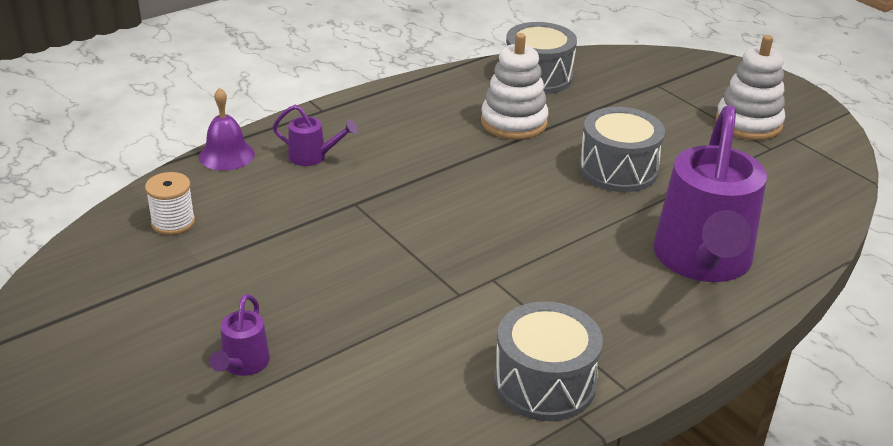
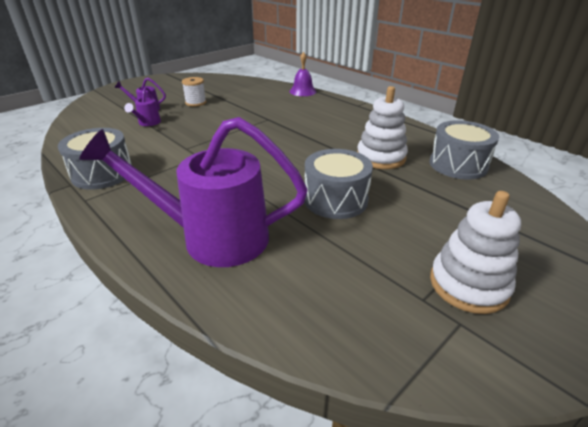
camera: 85 degrees right, 0 degrees up
(173, 222) = (246, 88): white spool -> white spool (196, 102)
(313, 157) = (309, 107): purple watering can -> purple watering can (148, 123)

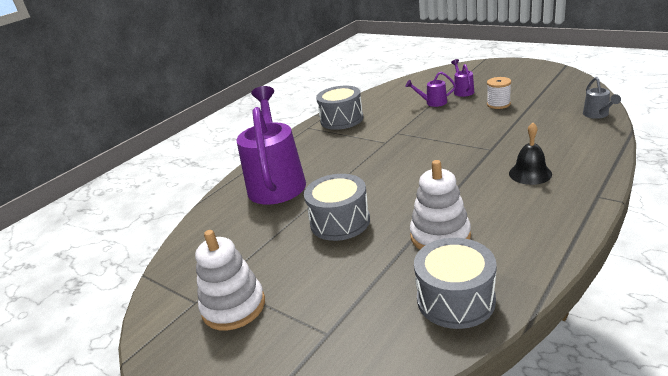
camera: 85 degrees right, 5 degrees down
(258, 83) = (597, 115): none -> grey watering can
(302, 91) = (605, 147): purple bell -> none
(316, 115) = (530, 173): none -> black bell

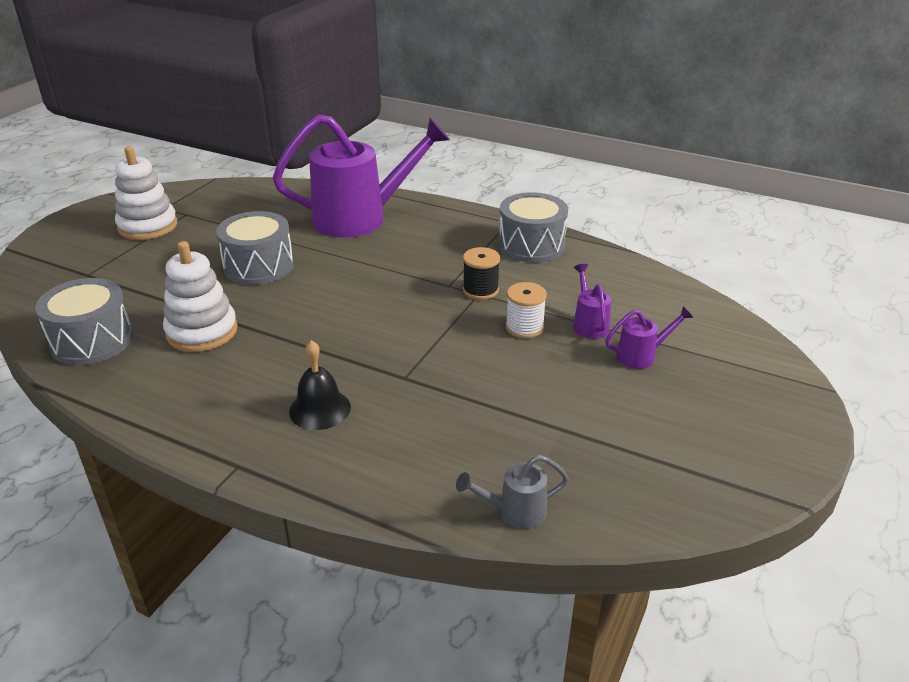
camera: 75 degrees right, 5 degrees up
(393, 132) = (480, 290): none -> black spool
(498, 104) = (577, 394): white spool -> white spool (524, 327)

